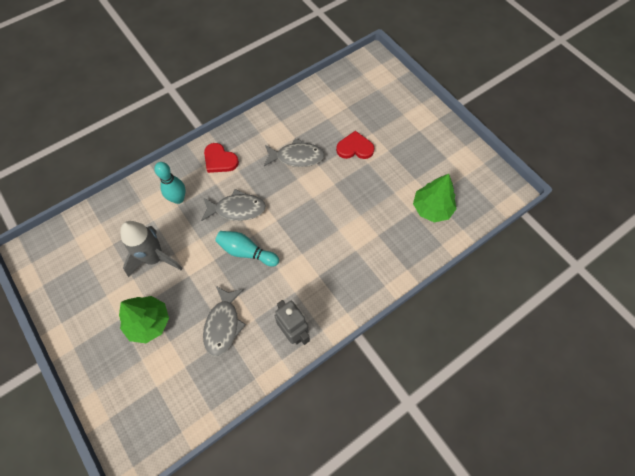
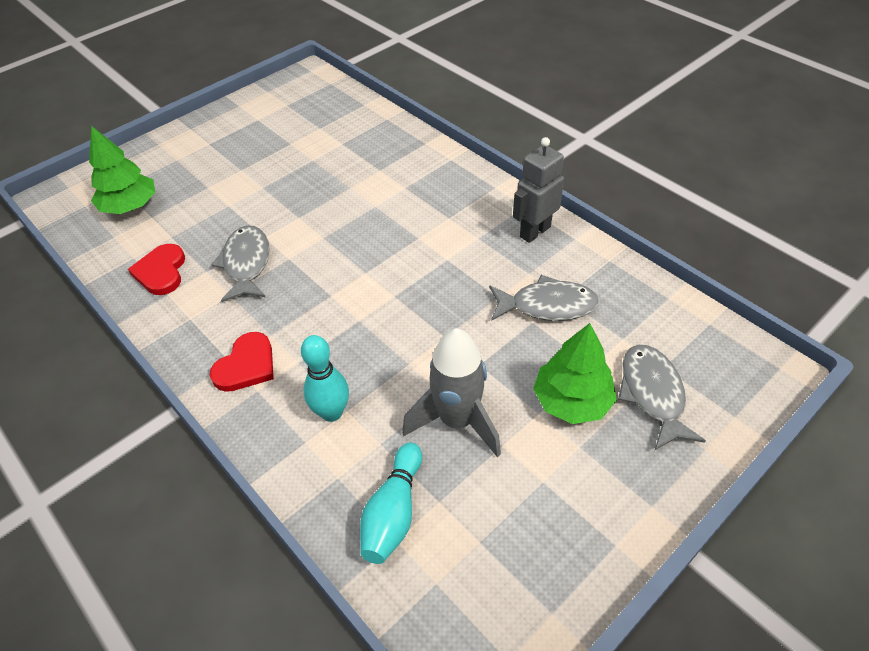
camera: 95 degrees left, 15 degrees down
(237, 209) = (349, 323): grey fish -> grey fish (653, 394)
(246, 252) = (425, 298): turquoise bowling pin -> turquoise bowling pin (393, 512)
(355, 148) = (234, 202): red heart -> red heart (161, 272)
(432, 208) = (336, 128): green tree -> green tree (130, 206)

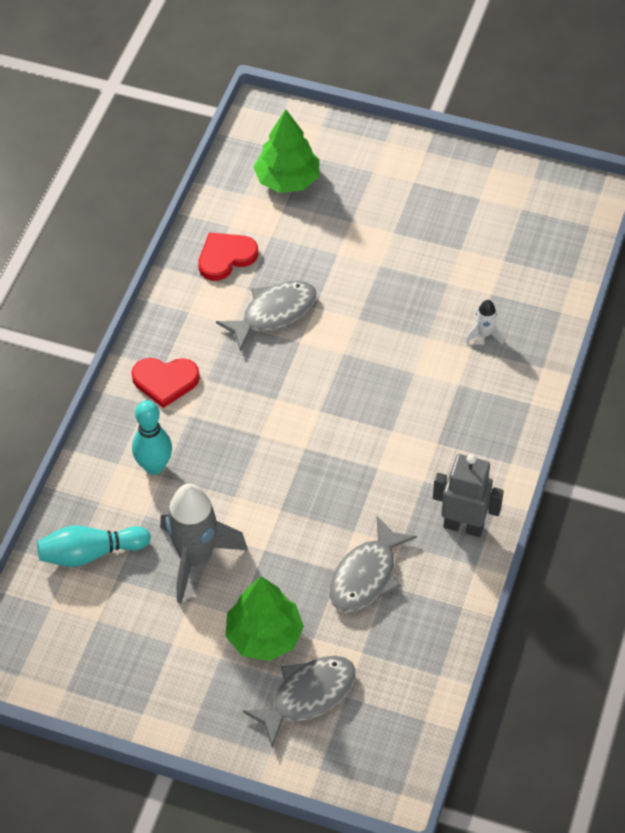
camera: 60 degrees right, 5 degrees up
(373, 159) = (484, 334): none -> white rocket
(547, 306) = (366, 575): grey fish -> grey fish turned 60 degrees clockwise

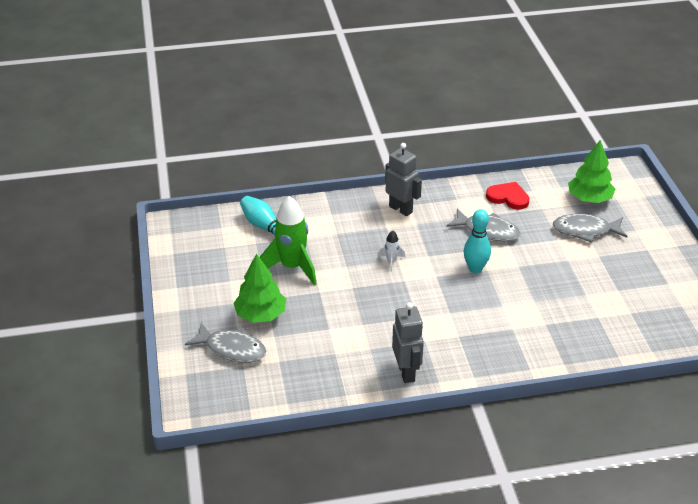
camera: 60 degrees right, 15 degrees down
(154, 466) = (340, 228): turquoise bowling pin -> turquoise bowling pin (475, 268)
(165, 381) = (401, 209): red heart -> grey robot
(196, 558) = (292, 267): grey rocket -> green rocket
(366, 575) = (335, 341): grey fish -> grey fish (585, 230)
(484, 334) = (562, 326): white rocket -> white rocket (391, 261)

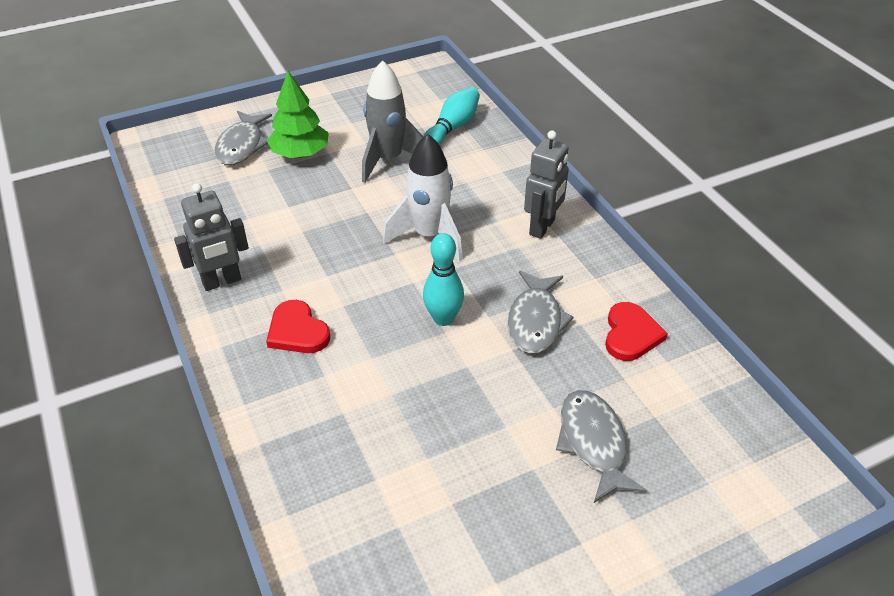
camera: 75 degrees right, 5 degrees up
(292, 267) = (388, 160): green rocket -> grey rocket
(391, 261) = (429, 236): white rocket -> white rocket, size x2.24
(469, 337) = (297, 331): none -> red heart
(589, 198) = (687, 441): green tree -> none

